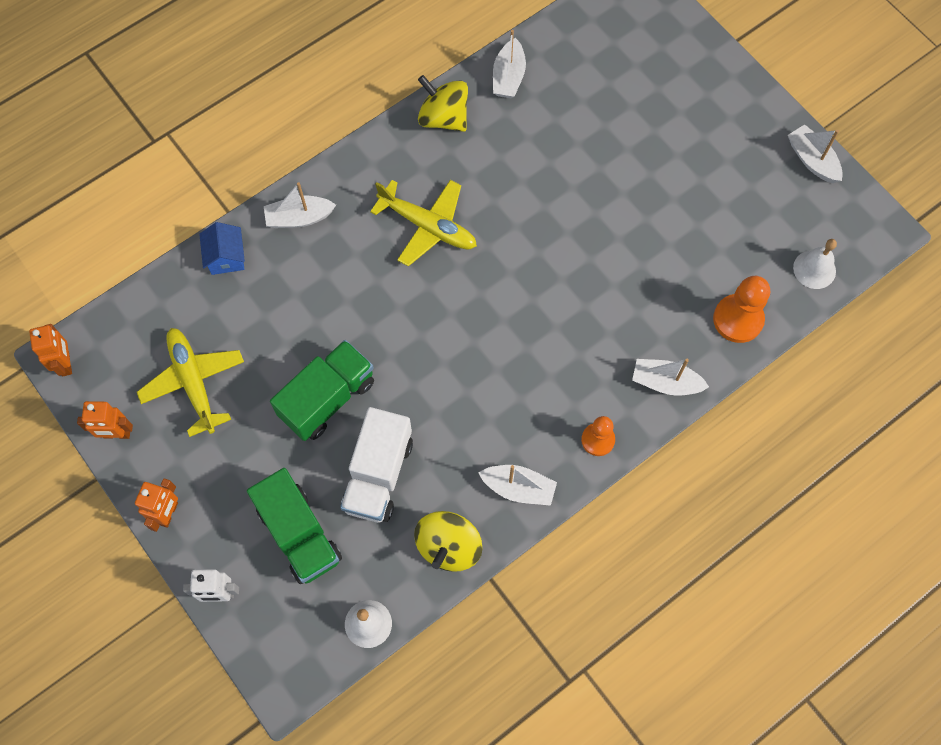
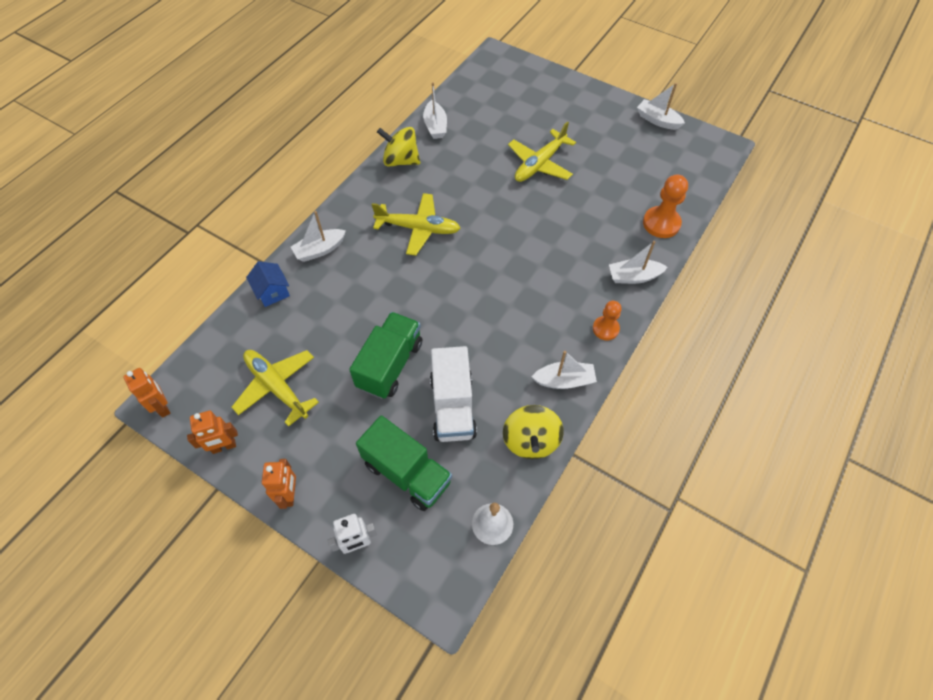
camera: 20 degrees left, 10 degrees down
(621, 179) = (540, 164): none -> yellow plane
(814, 269) = (694, 180): white bell -> none

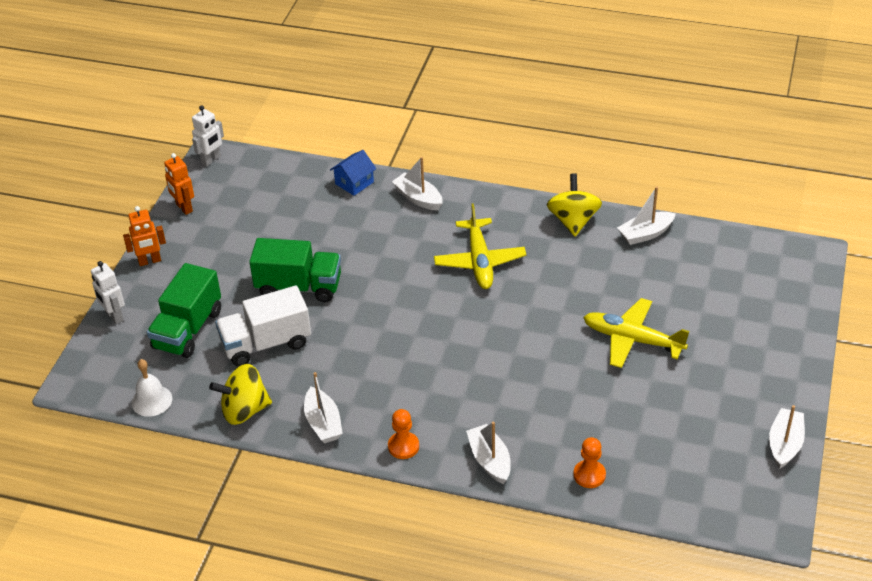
camera: 75 degrees right, 15 degrees down
(162, 407) = (211, 160): orange robot -> white robot
(277, 387) = (251, 220): yellow plane -> none
(661, 223) = (589, 475): orange pawn -> orange pawn, size x0.65

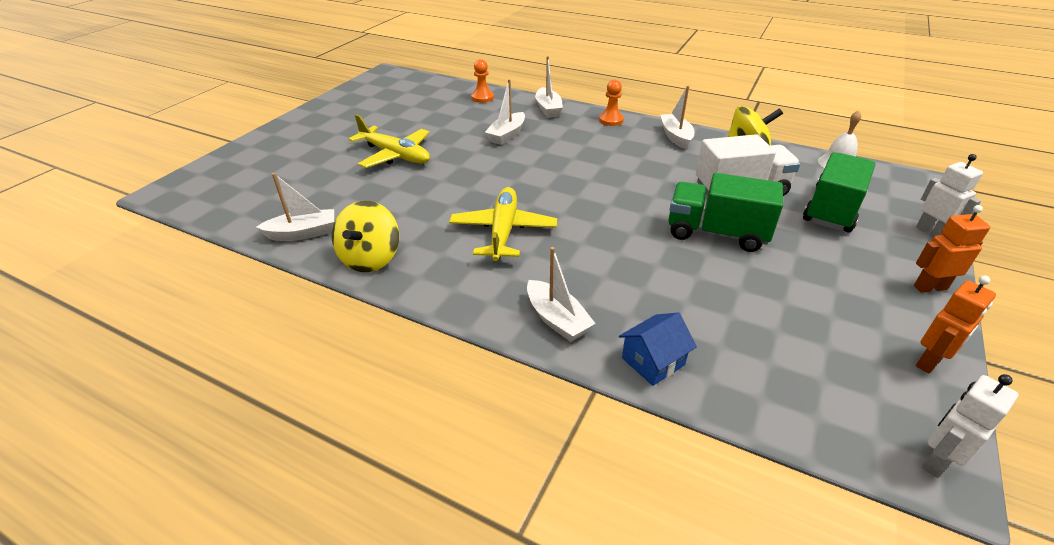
camera: 170 degrees left, 5 degrees down
(184, 208) = (929, 362): orange robot -> orange robot turned 75 degrees clockwise
(784, 444) = (342, 97): white boat -> white boat (507, 135)

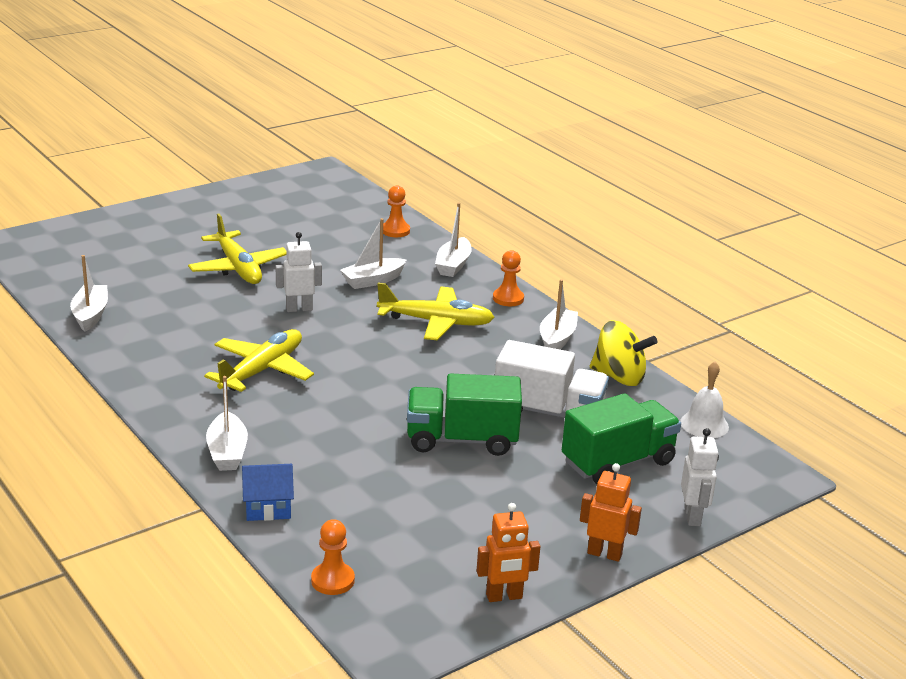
camera: 25 degrees right, 10 degrees down
(303, 233) = (90, 315): white boat -> white boat turned 105 degrees counterclockwise
(371, 258) = (126, 354): yellow spinning top -> none
(585, 150) = (435, 322): none -> yellow plane
(716, 233) = (461, 440): green truck -> green truck turned 45 degrees counterclockwise
(796, 416) = (332, 580): none -> orange pawn
(936, 461) = (401, 645): white robot -> white robot (299, 309)

